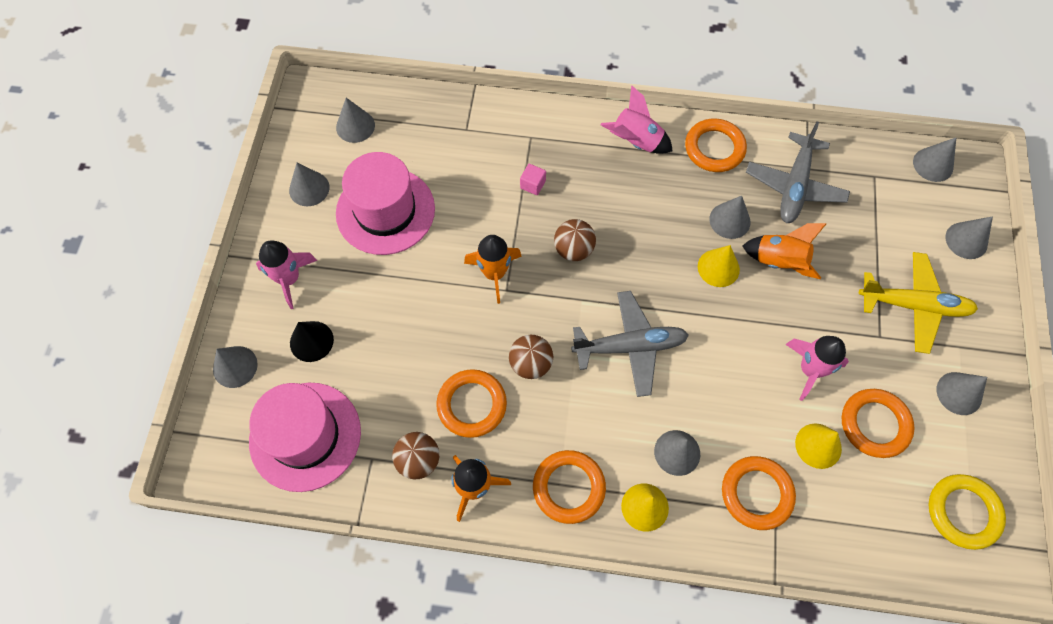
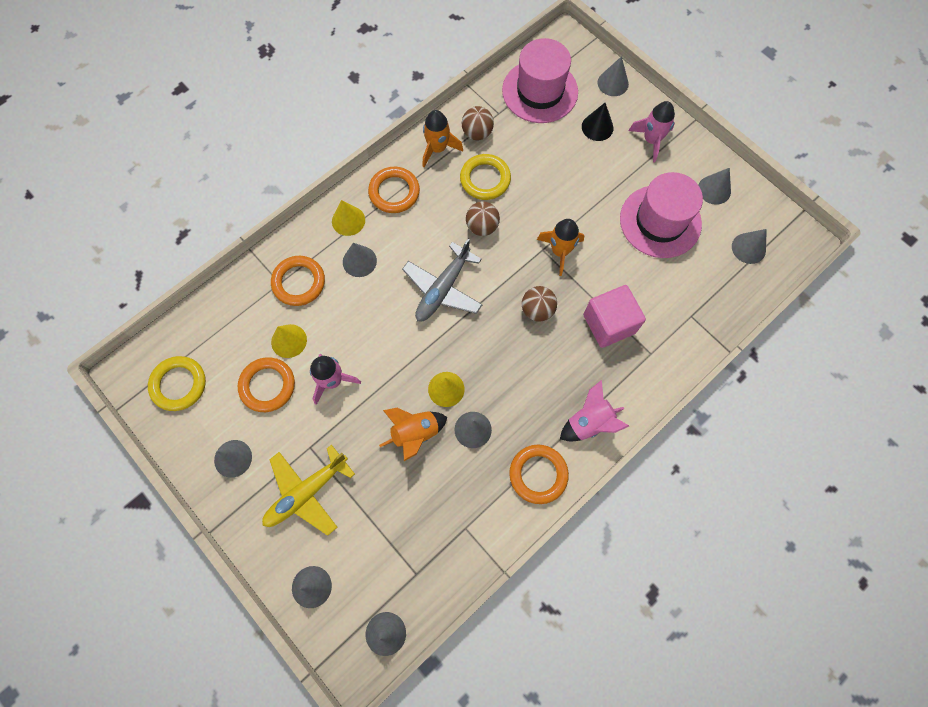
camera: 130 degrees right, 5 degrees up
(472, 405) = (485, 179): orange ring -> yellow ring
(533, 184) = (609, 324): pink cube -> pink cube, size x2.33
(794, 186) = (460, 503): grey plane -> none

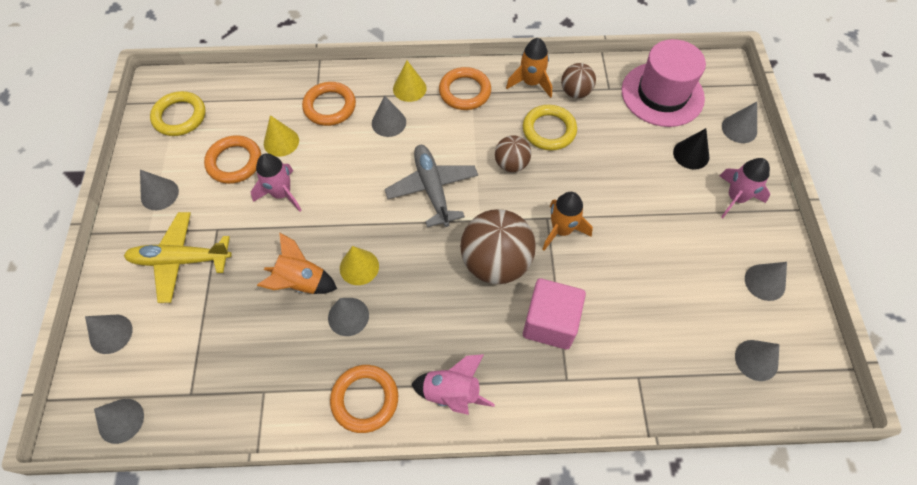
camera: 40 degrees right, 10 degrees down
(443, 289) = (432, 189): grey plane -> grey plane turned 90 degrees clockwise
(537, 310) = (495, 263): brown ball -> brown ball, size x1.84
(660, 221) = (682, 271): pink hat -> none

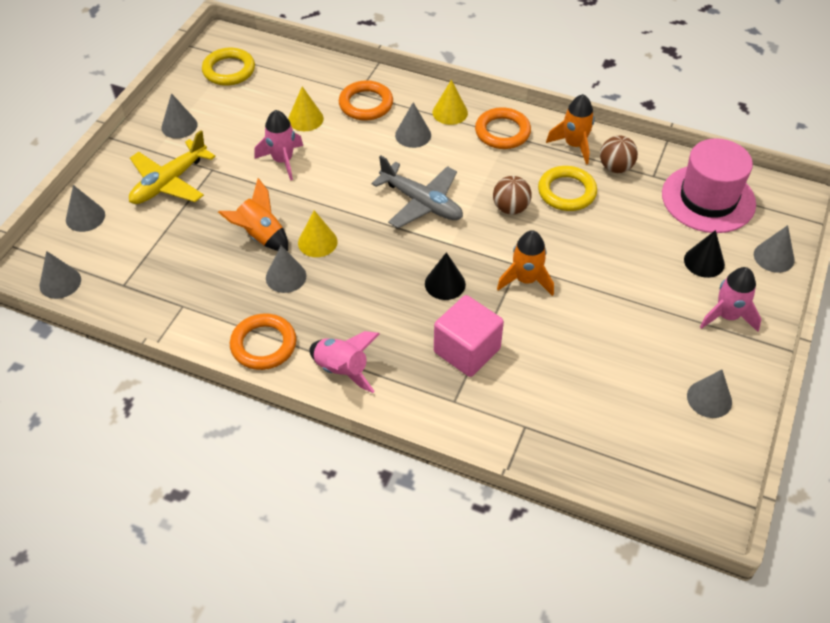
camera: 25 degrees right, 10 degrees down
(180, 260) = (169, 182): yellow plane -> yellow plane turned 75 degrees counterclockwise
(234, 162) = (256, 122): orange ring -> none
(432, 189) = (421, 203): grey plane -> grey plane turned 120 degrees clockwise
(495, 263) = (445, 284): brown ball -> black cone
(756, 360) = (655, 459): grey cone -> none

